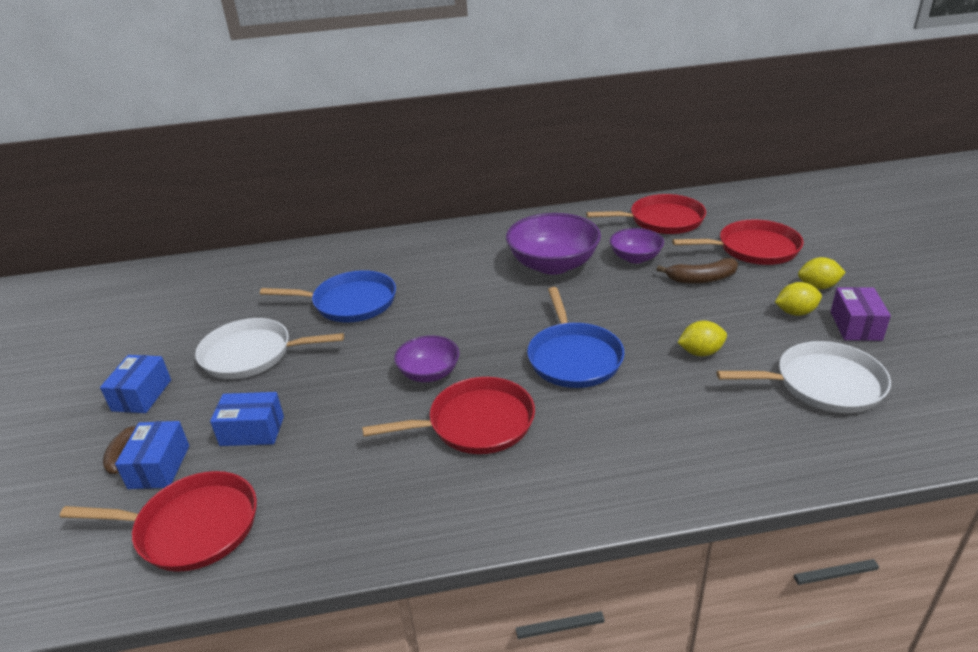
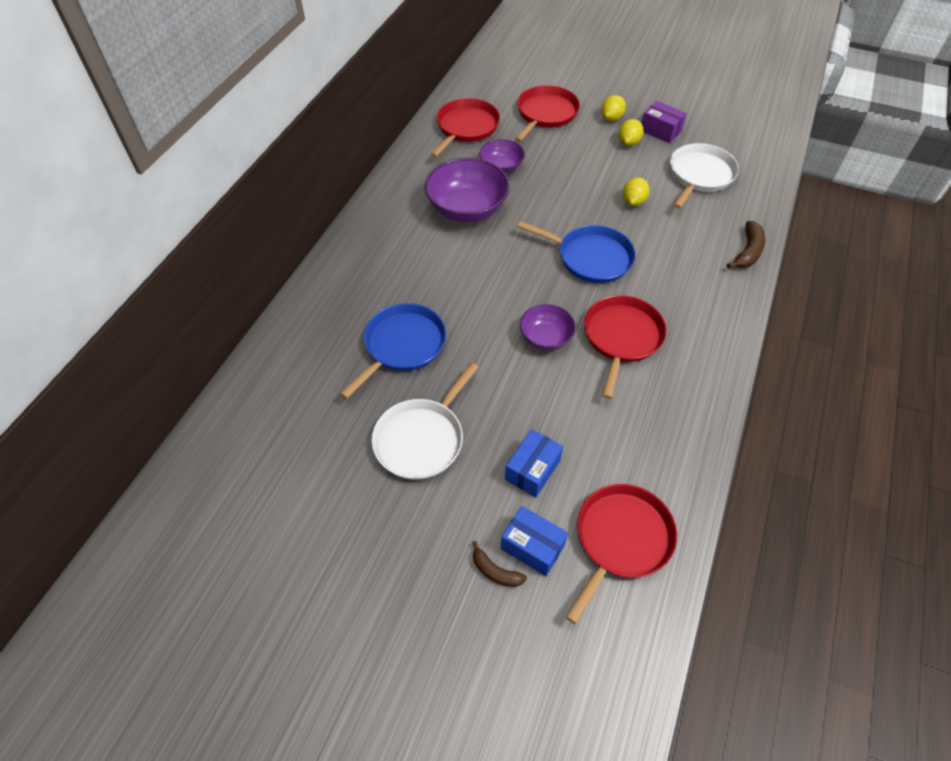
camera: 60 degrees left, 20 degrees up
(142, 395) = (415, 539): blue box -> none
(701, 279) = (557, 155): brown banana -> brown banana (747, 252)

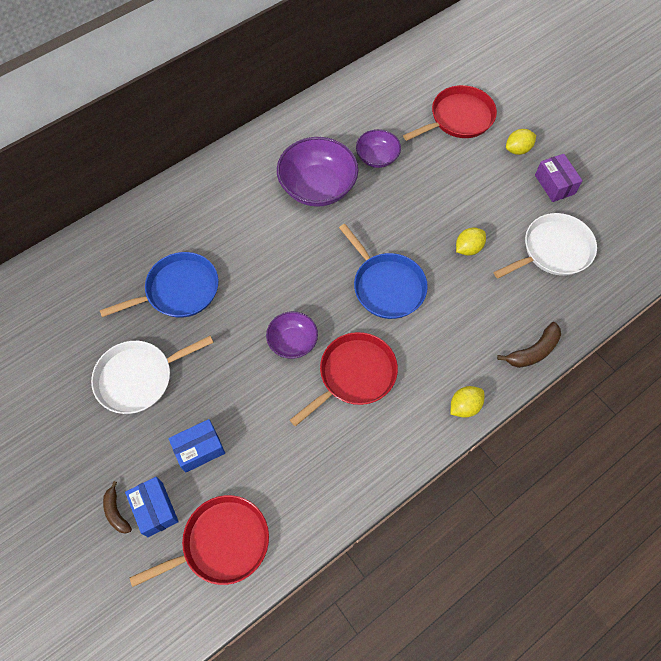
camera: 30 degrees right, 10 degrees up
(466, 128) = (376, 102): red pan -> none
(628, 142) = (513, 183): yellow lemon -> yellow lemon (464, 406)

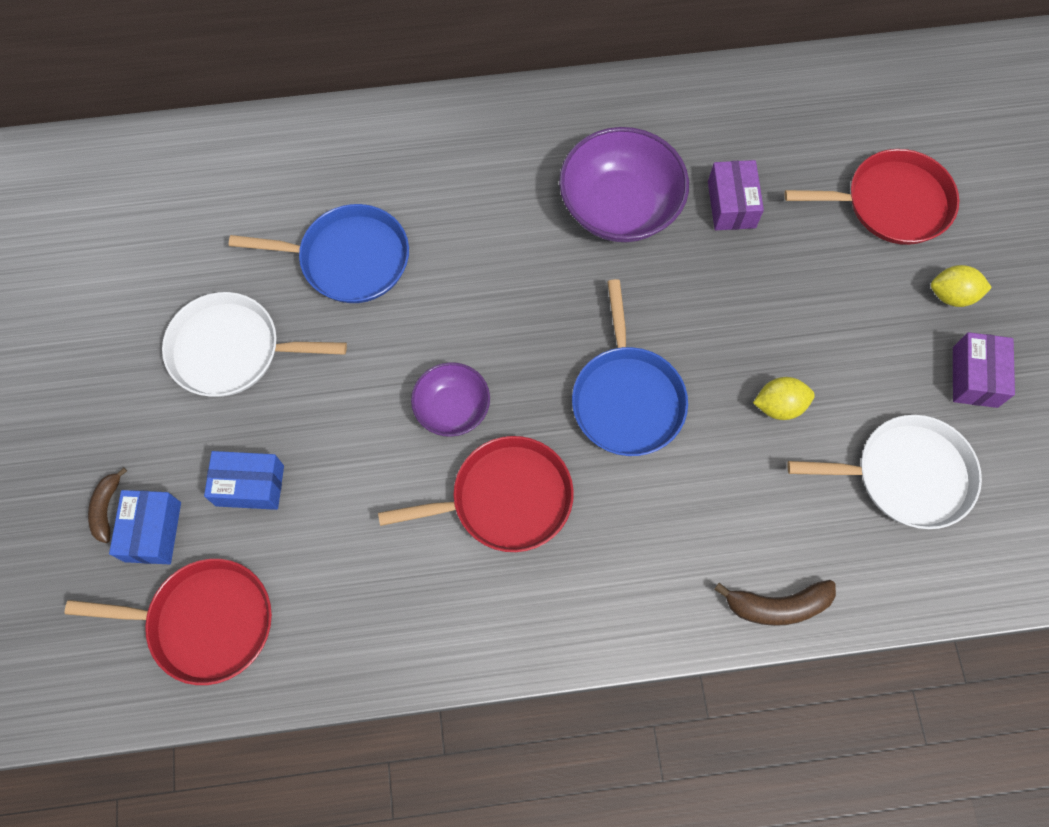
camera: 30 degrees right, 5 degrees up
(377, 157) = (731, 204): purple bowl -> purple box
(464, 406) = (628, 627): yellow lemon -> none

